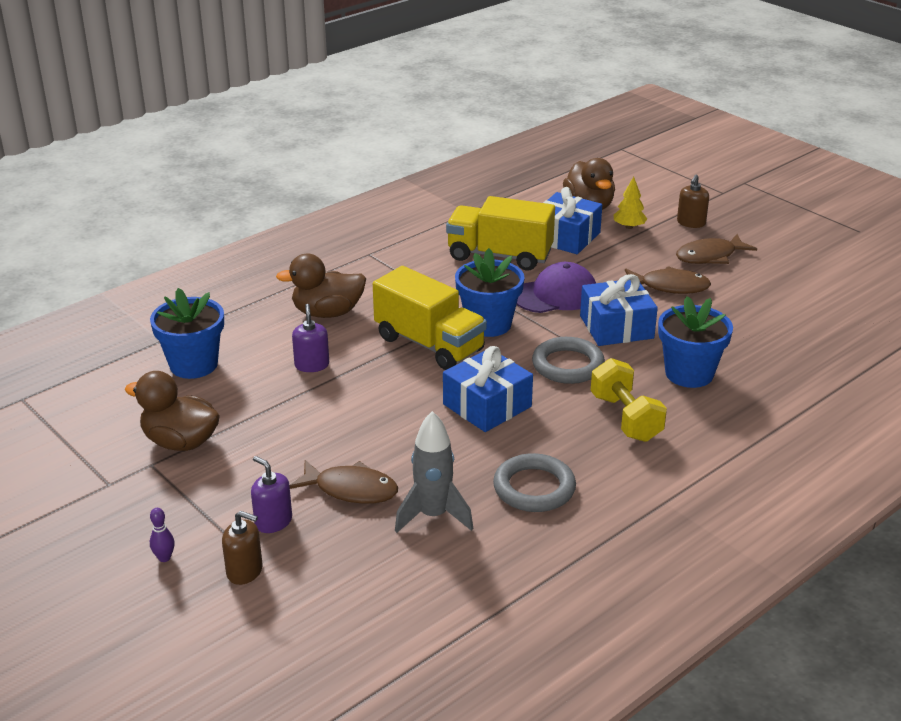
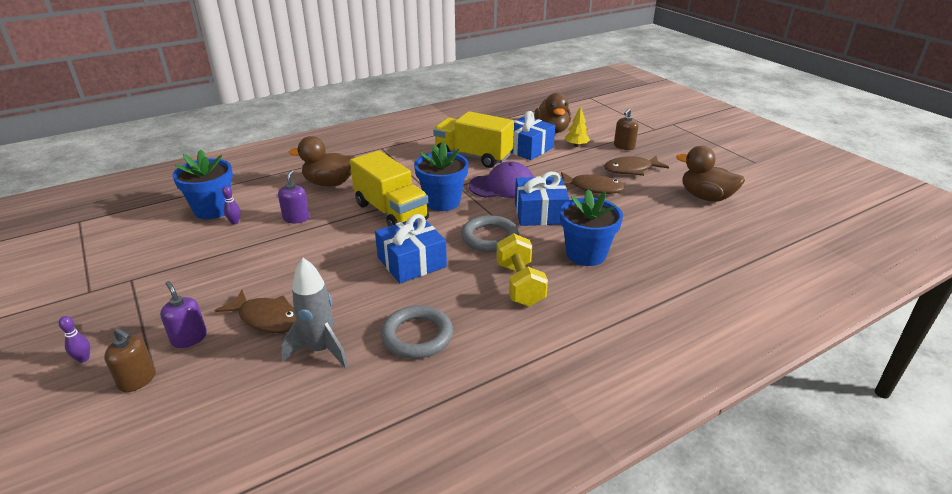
camera: 10 degrees right, 0 degrees up
(180, 442) = (164, 265): brown duck -> brown duck (706, 197)
(234, 378) = (235, 222): none -> purple bowling pin

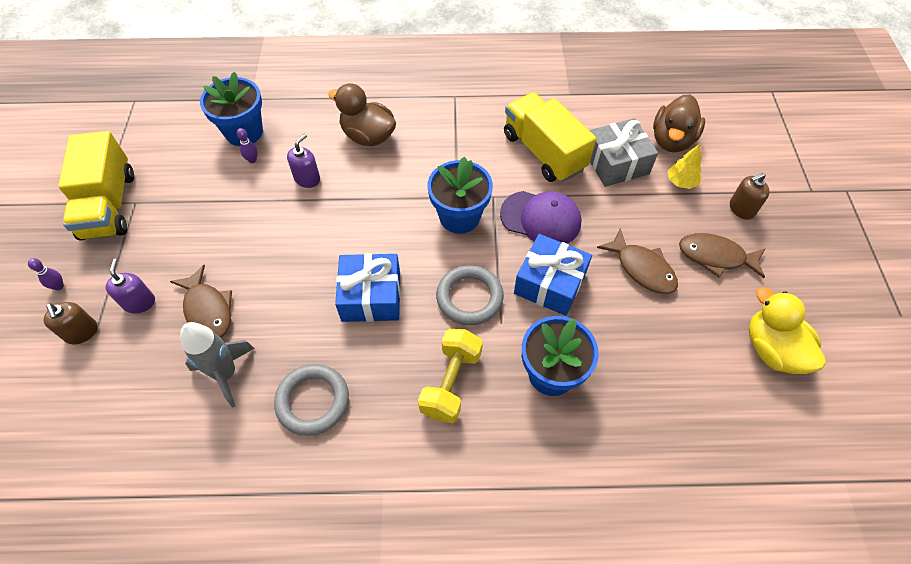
camera: 30 degrees right, 25 degrees up
(391, 212) = (399, 209): yellow truck -> yellow truck (109, 205)
(527, 148) = (616, 163): blue gift -> grey gift
(706, 197) = (772, 349): brown duck -> yellow duck

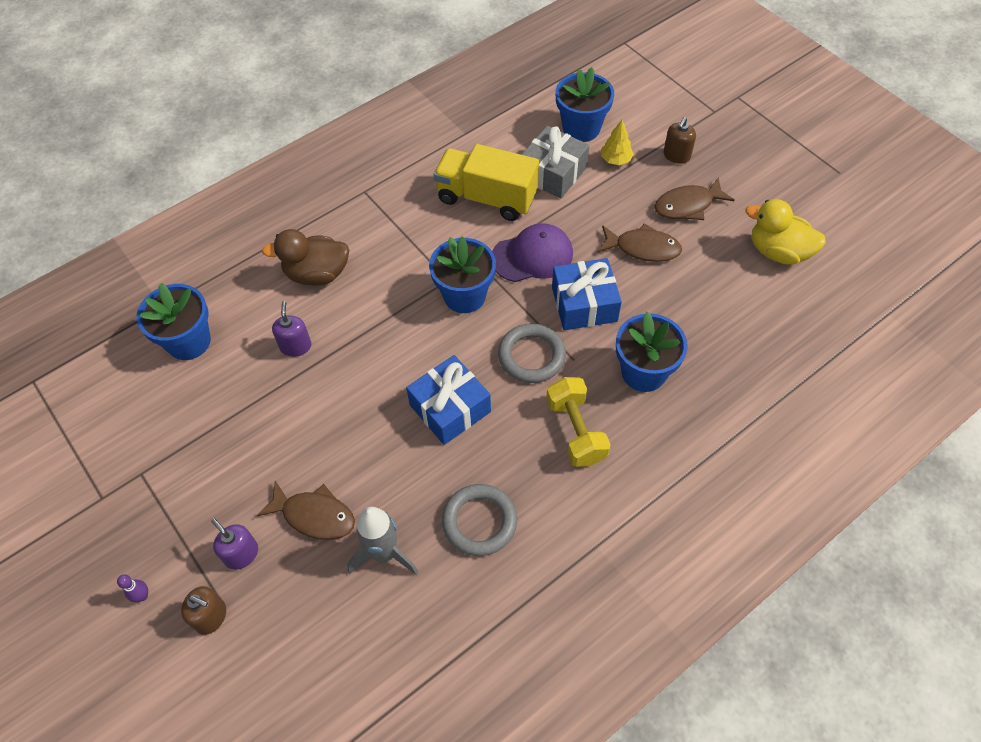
camera: 35 degrees left, 0 degrees up
(109, 205) = (115, 493): yellow truck -> none
(252, 160) = (224, 362): purple bowling pin -> none
(672, 140) = (581, 128): brown duck -> blue flower pot

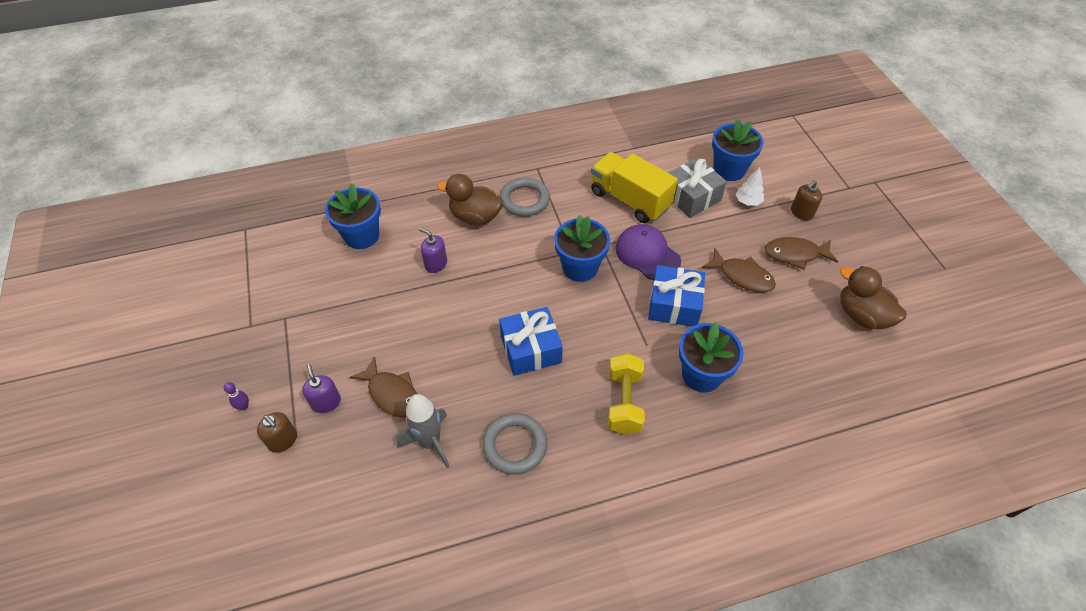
camera: 20 degrees right, 5 degrees down
(296, 346) = (436, 264): purple soap dispenser -> purple soap dispenser turned 75 degrees counterclockwise
(531, 356) = (613, 331): grey ring -> grey ring (524, 200)
(532, 256) = (647, 254): purple cap -> purple cap turned 135 degrees counterclockwise
(616, 160) = (748, 201): yellow tree -> white tree
(778, 252) = (861, 315): yellow duck -> brown duck

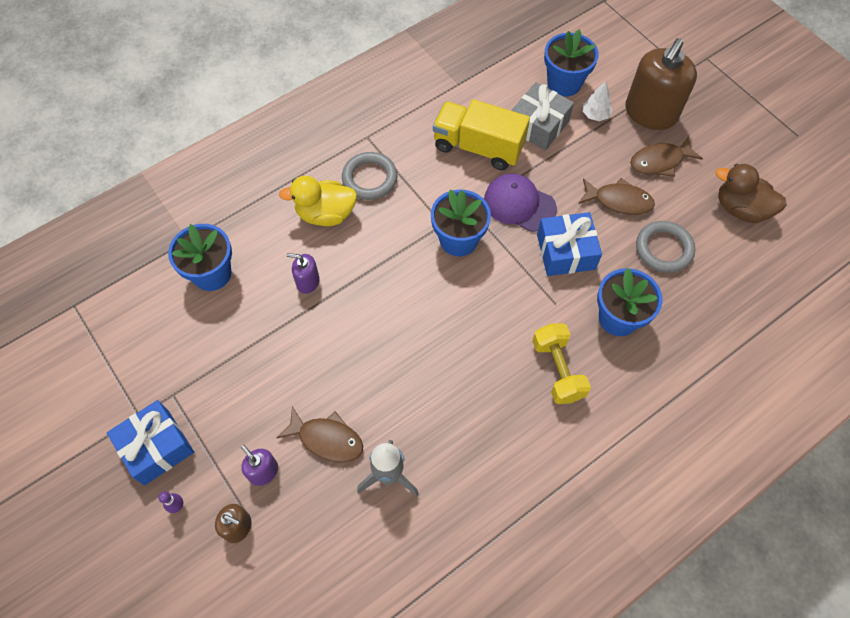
camera: 20 degrees left, 10 degrees up
(475, 217) = (325, 214): brown duck -> yellow duck
(515, 445) = (472, 450): grey ring -> grey ring (663, 249)
(531, 349) = (446, 345): blue gift -> blue gift (156, 447)
(801, 213) = (650, 113): brown soap dispenser -> brown soap dispenser, size x2.14

